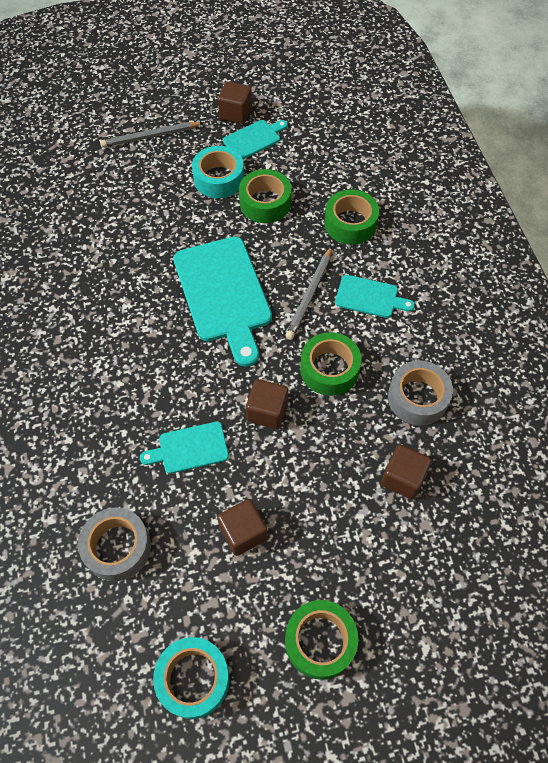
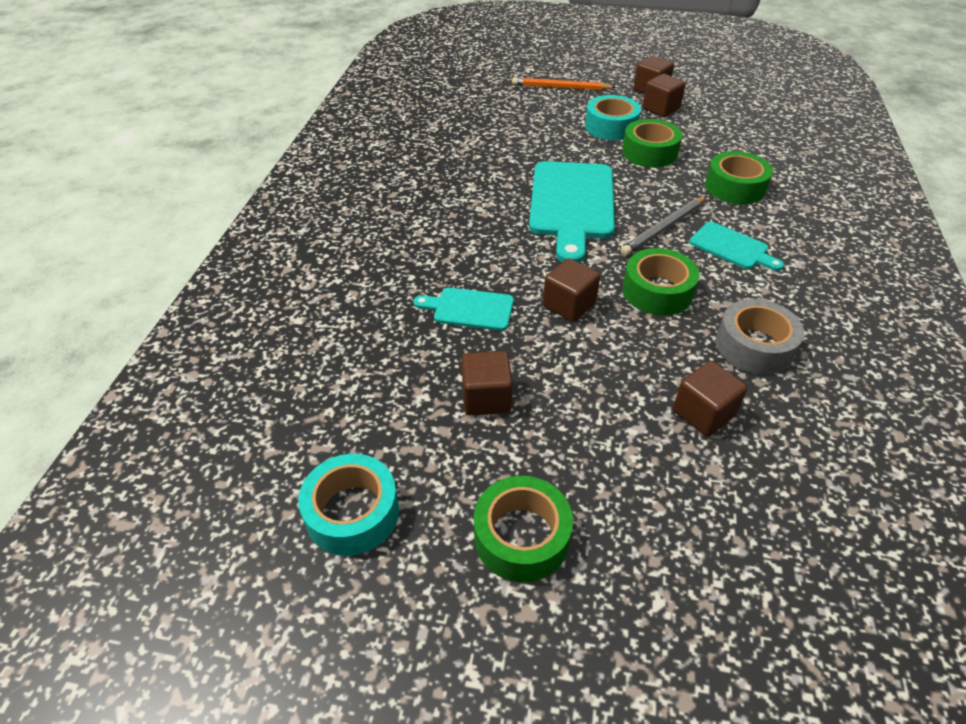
camera: 25 degrees right, 15 degrees down
(117, 547) = (347, 364): grey tape -> none
(150, 137) = (561, 87): grey pencil -> orange pencil
(254, 139) = (660, 109): turquoise cutting board -> brown cube

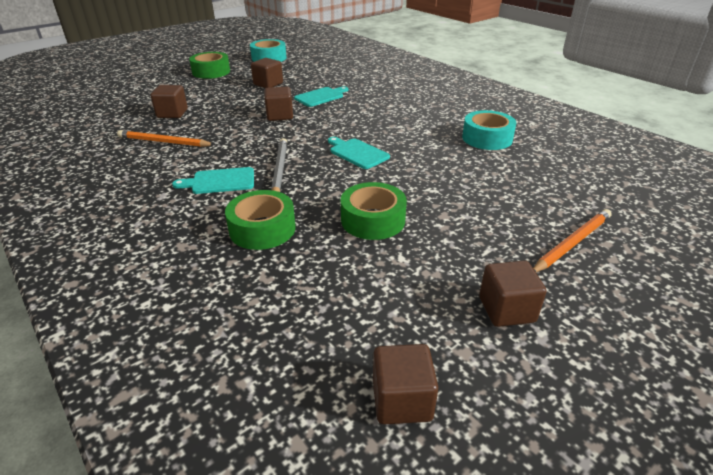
camera: 130 degrees right, 10 degrees down
(571, 204) = (357, 153): turquoise cutting board -> turquoise cutting board, size x0.52
(611, 127) = (445, 226): turquoise tape -> turquoise tape (487, 138)
(657, 291) = (242, 139): green tape -> none
(660, 109) = (446, 283): brown cube -> brown cube (402, 400)
(754, 346) = (164, 142): grey tape -> orange pencil

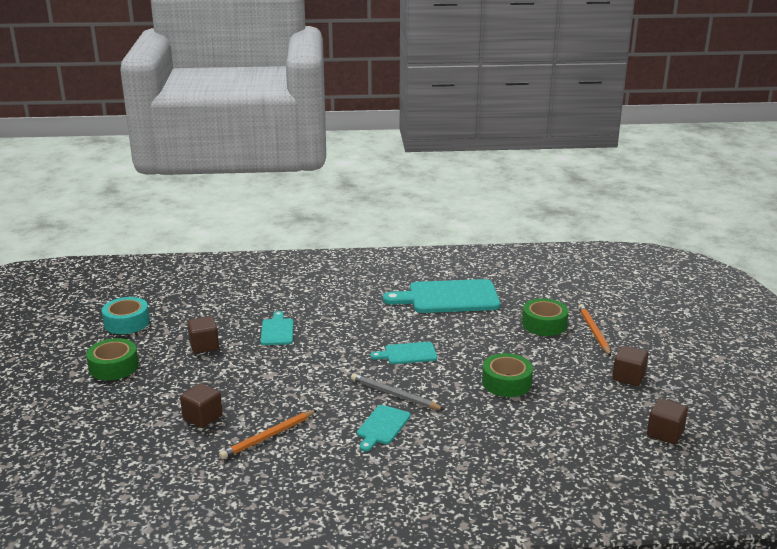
camera: 55 degrees left, 10 degrees down
(262, 229) = (473, 428): green tape -> green tape (544, 324)
(280, 116) = (291, 363): brown cube -> none
(487, 138) = (448, 297): turquoise tape -> turquoise cutting board

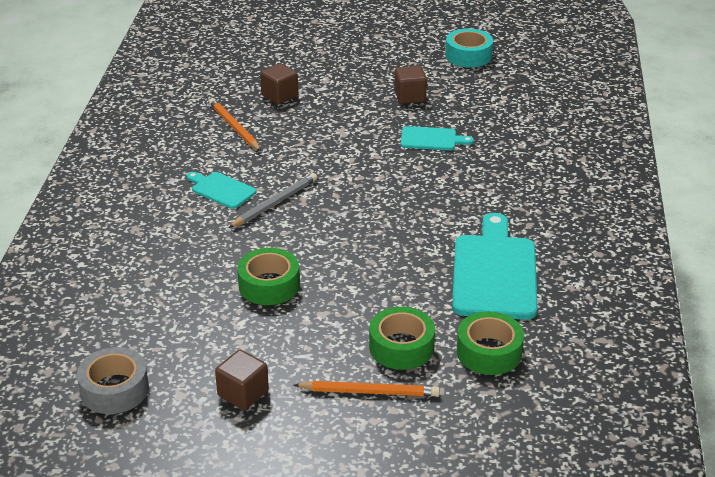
camera: 100 degrees right, 10 degrees up
(113, 367) = (383, 52): green tape -> green tape (489, 352)
(408, 354) = (356, 221): turquoise cutting board -> none
(665, 433) = (114, 389): brown cube -> grey tape

